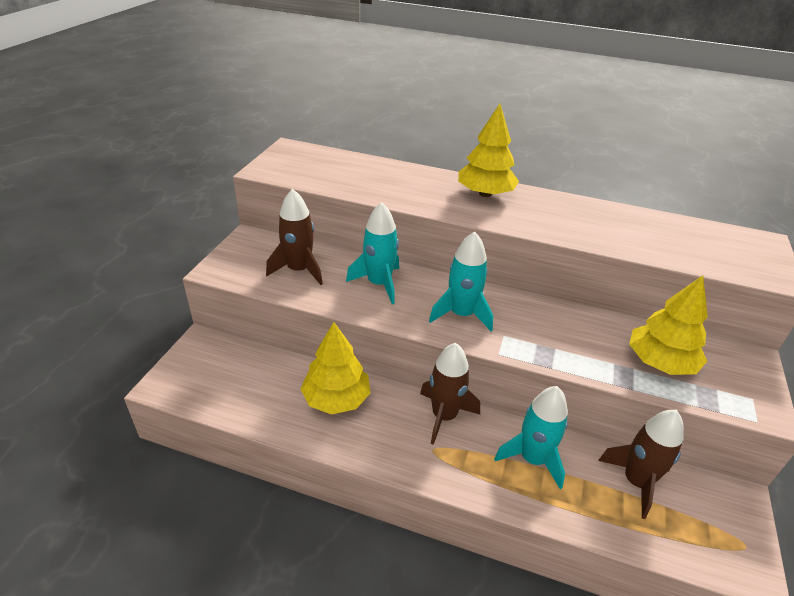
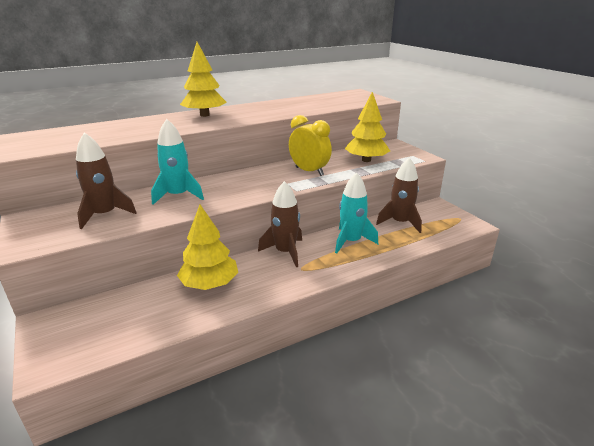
camera: 45 degrees left, 10 degrees down
(461, 314) = (251, 185): turquoise rocket -> none
(554, 334) = (309, 171): none -> yellow clock

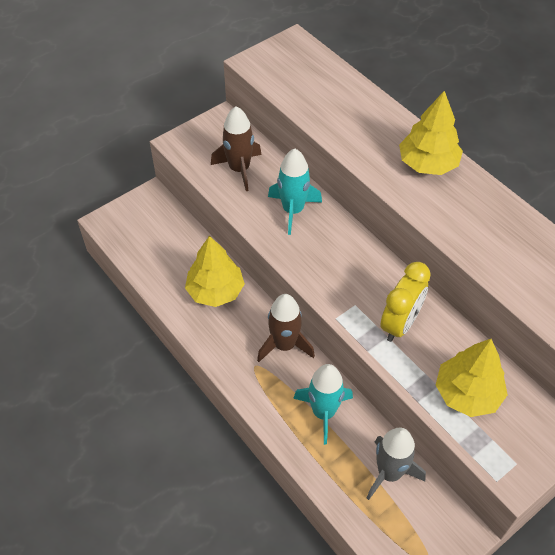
camera: 80 degrees right, 25 degrees up
(400, 222) = (389, 473): brown rocket -> grey rocket

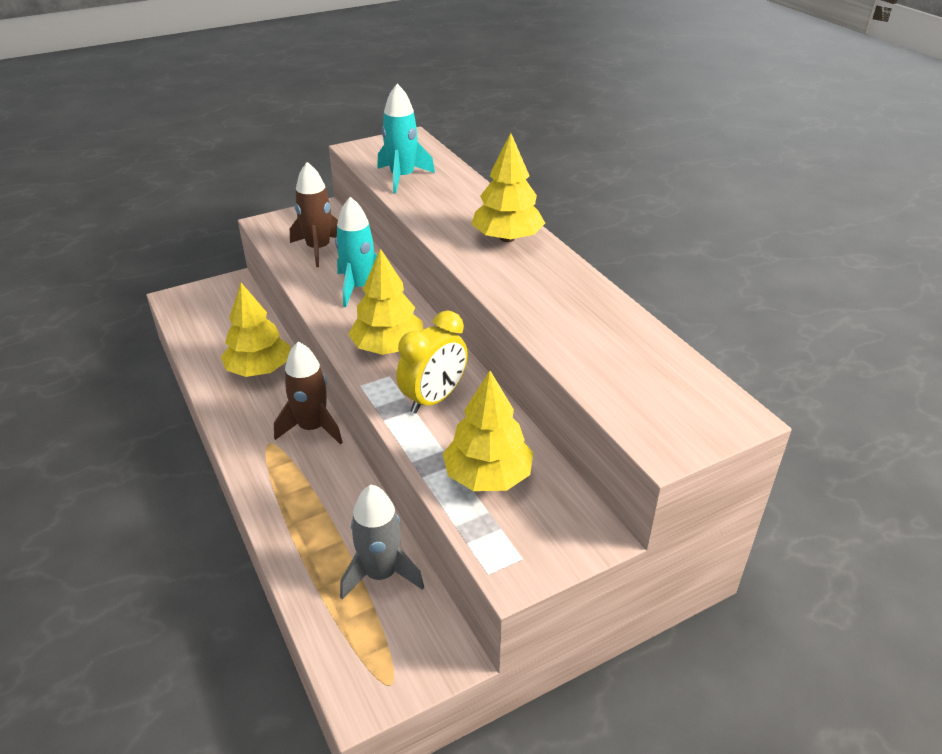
camera: 10 degrees right, 15 degrees down
(323, 412) = (327, 499): turquoise rocket -> turquoise rocket (402, 177)
(343, 275) = (388, 347): none -> yellow tree

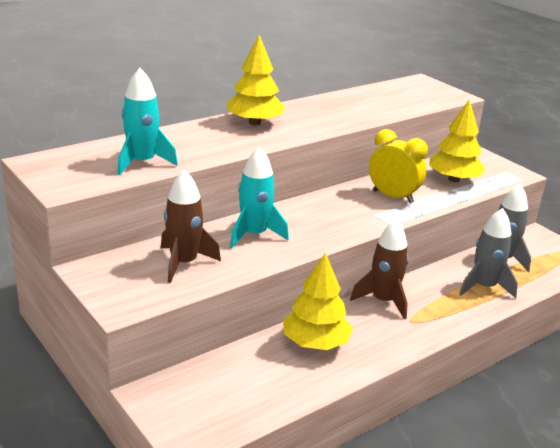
camera: 100 degrees left, 10 degrees down
(315, 530) = (484, 287): none -> grey rocket
(388, 347) = (340, 216): yellow tree -> none

